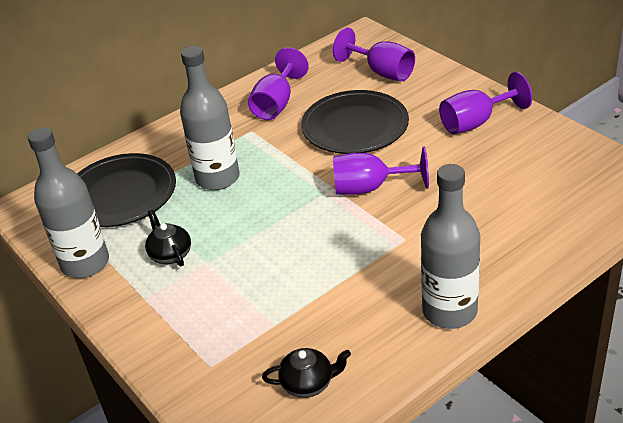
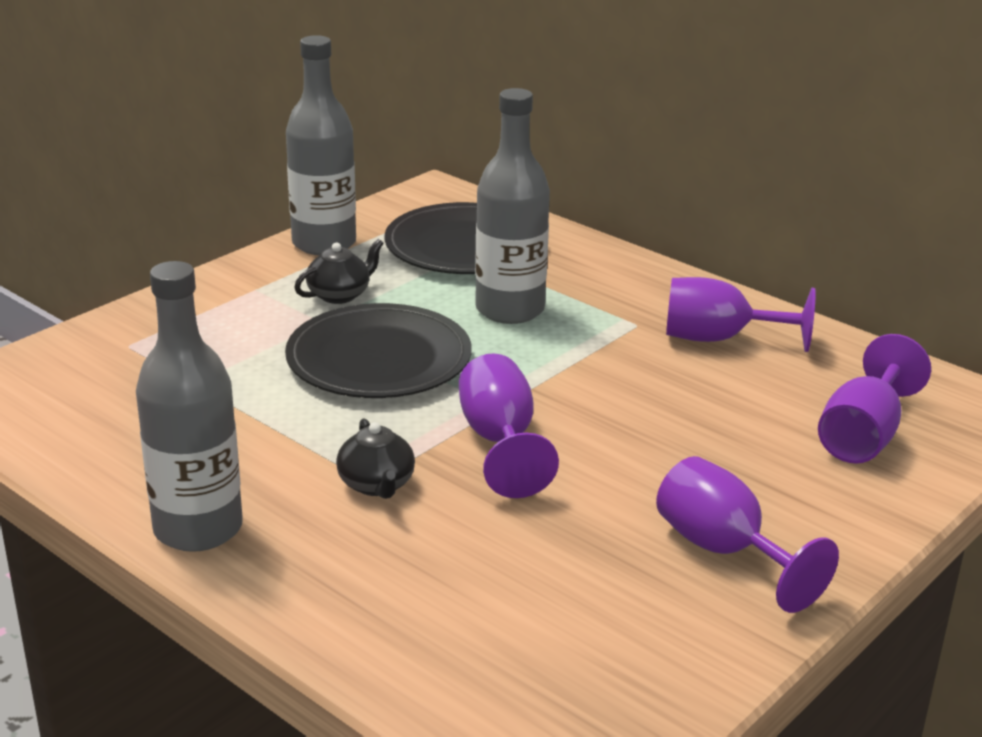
camera: 75 degrees right, 10 degrees down
(308, 383) = (80, 416): black teapot -> black teapot (377, 485)
(355, 126) = (674, 417): black plate -> black plate (379, 359)

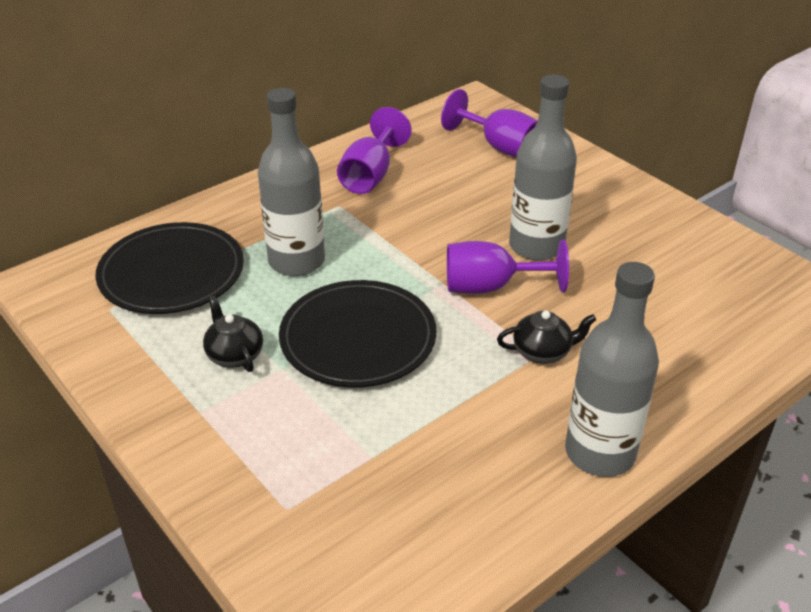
camera: 80 degrees left, 10 degrees up
(324, 243) = (122, 360): grey bottle -> grey bottle (536, 246)
(724, 551) = (617, 215): purple goblet -> none

